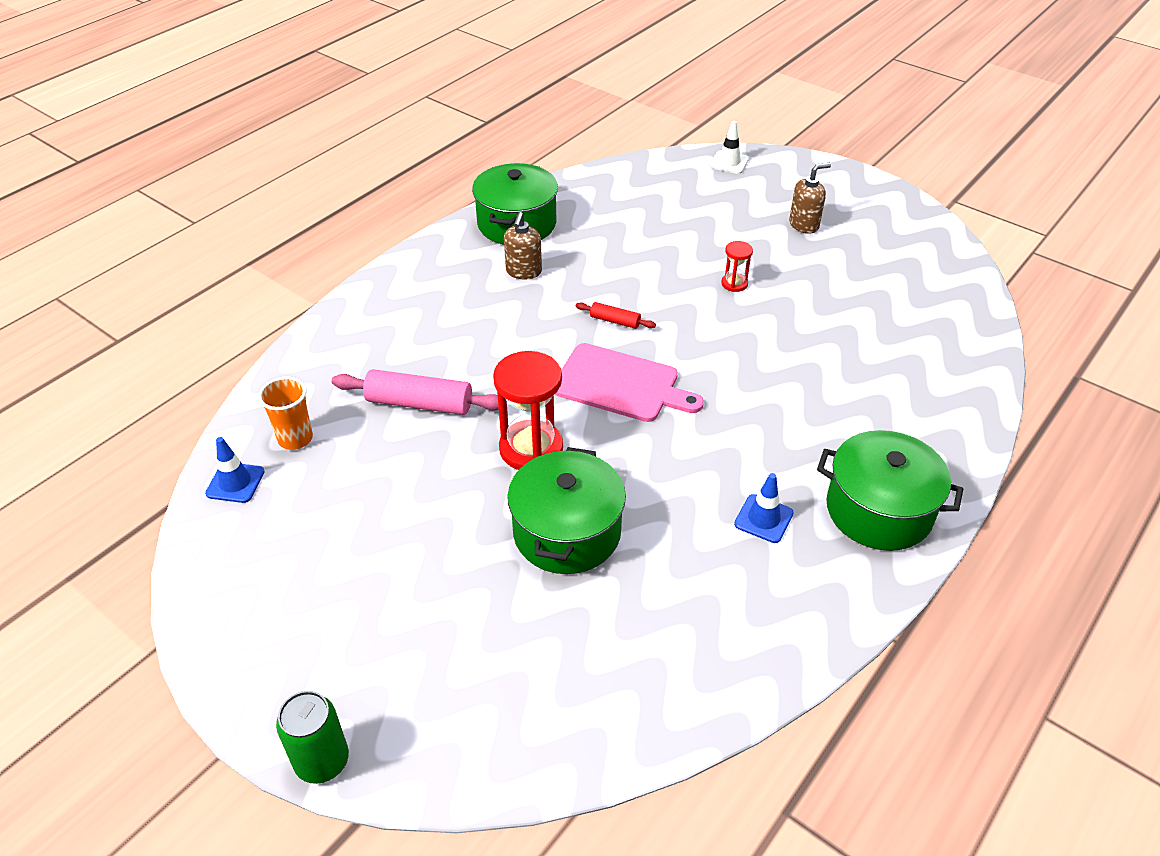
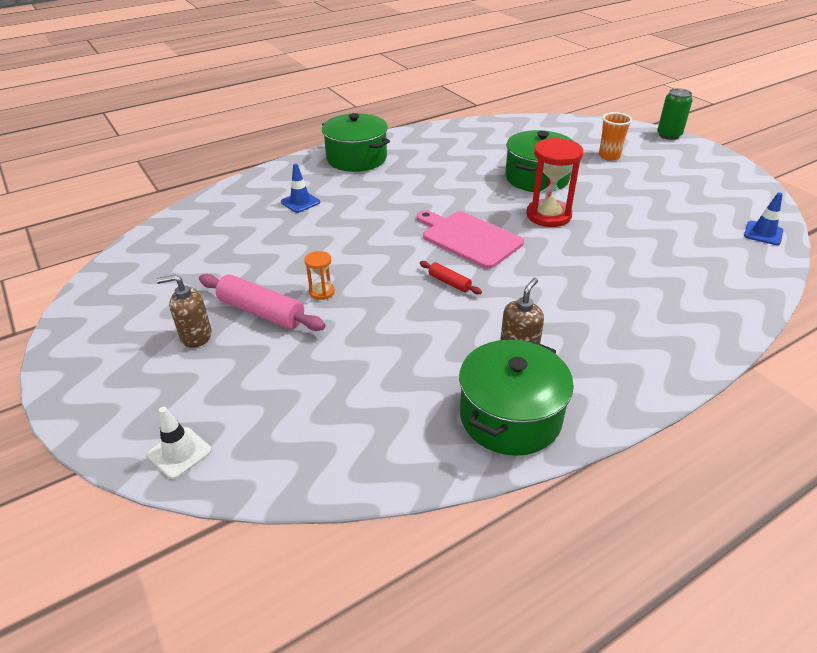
camera: 160 degrees left, 5 degrees down
(295, 439) = (727, 250): orange cup -> orange cup (609, 156)
(419, 403) = (630, 254): pink rolling pin -> pink rolling pin (261, 312)
(734, 283) = (322, 292): red hourglass -> orange hourglass
(763, 519) = (422, 165): blue traffic cone -> blue traffic cone (300, 202)

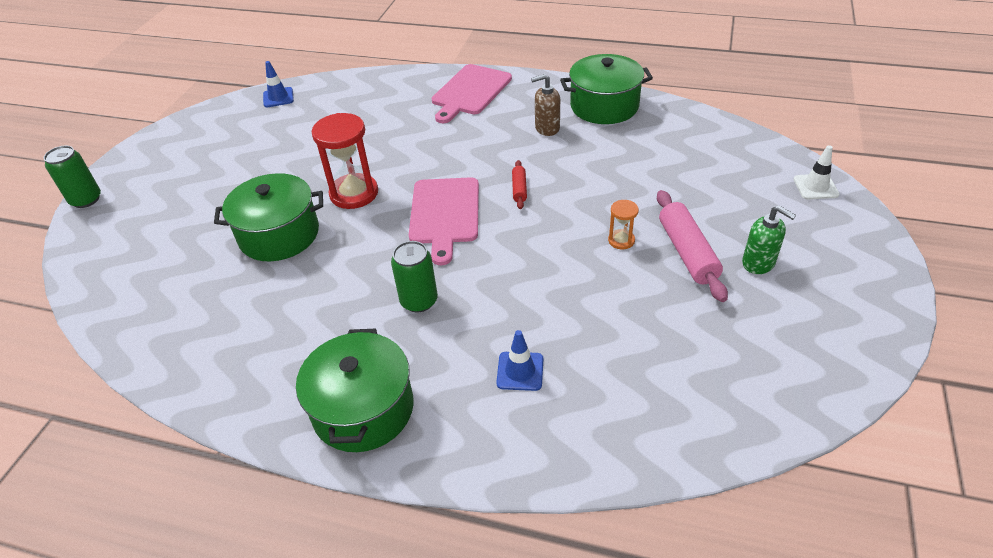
camera: 130 degrees left, 5 degrees up
(196, 336) = (758, 263): brown soap dispenser -> green soap dispenser
(401, 197) = (419, 301): none -> green can
(609, 156) = (180, 214): orange cup -> none
(656, 340) = (470, 92): none -> pink cutting board

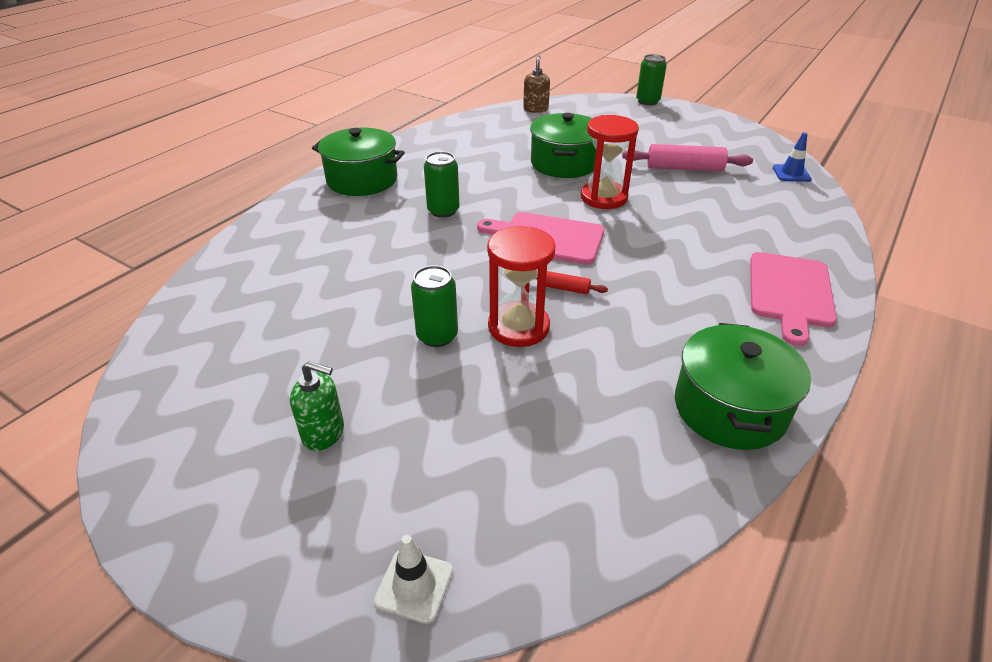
camera: 105 degrees right, 5 degrees down
(470, 92) = (790, 292): pink cutting board -> pink cutting board turned 120 degrees counterclockwise
(520, 371) = (334, 241): blue traffic cone -> none
(547, 128) = (682, 336): brown soap dispenser -> brown soap dispenser (535, 109)
(583, 201) = (518, 327): none -> red hourglass
(621, 240) = (437, 336): orange hourglass -> green can
(687, 252) = (384, 379): pink rolling pin -> pink rolling pin (684, 168)
(758, 263) = (324, 433): green soap dispenser -> green soap dispenser turned 135 degrees counterclockwise

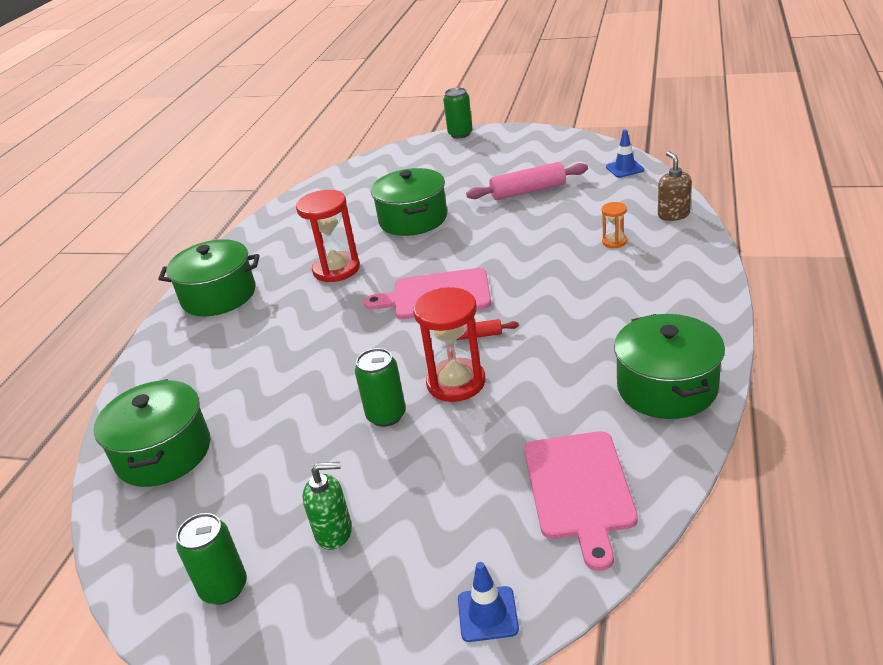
camera: 15 degrees left, 5 degrees down
(232, 301) = (163, 453): none -> green pot
(414, 586) = (487, 614): white traffic cone -> blue traffic cone
(443, 211) = (321, 300): green can -> green can (224, 588)
(535, 109) = (354, 172): brown soap dispenser -> brown soap dispenser (673, 215)
(604, 197) = (468, 241): red hourglass -> red hourglass (336, 269)
(746, 240) = (614, 242): none -> orange hourglass
(790, 292) = (671, 276): pink cutting board -> pink cutting board (579, 489)

